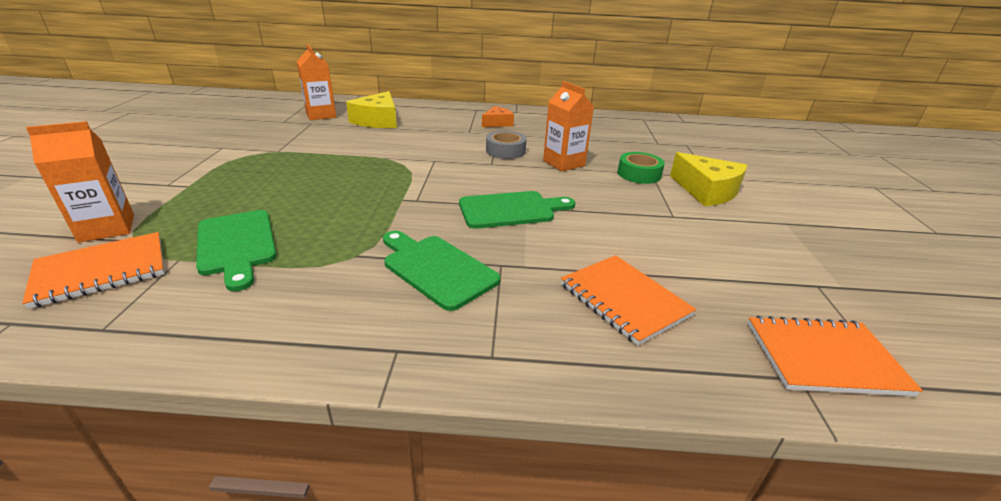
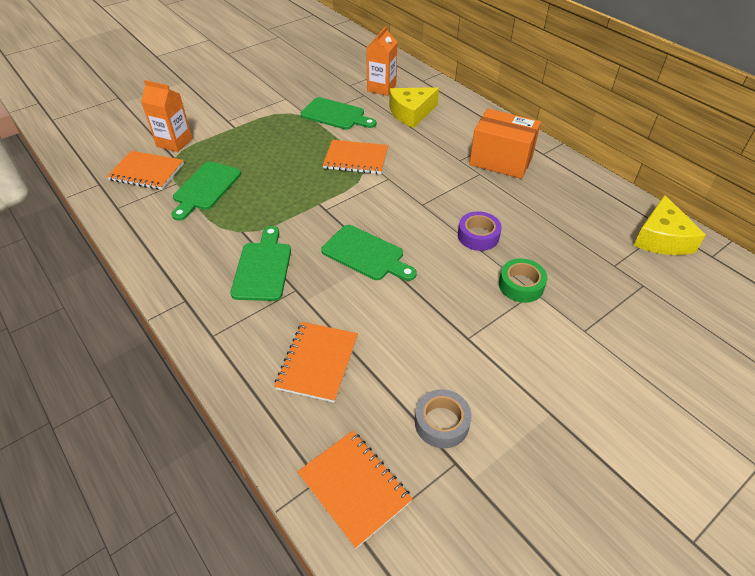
camera: 50 degrees right, 15 degrees up
(305, 142) = (335, 115): none -> green cutting board
(381, 160) = (356, 159): none -> orange notebook
(497, 123) = (501, 161): orange cheese -> orange box
(505, 151) = (454, 197): grey tape -> grey tape (441, 423)
(563, 163) = (478, 236): orange carton -> purple tape
(706, 191) = (547, 339): yellow cheese -> yellow cheese (661, 238)

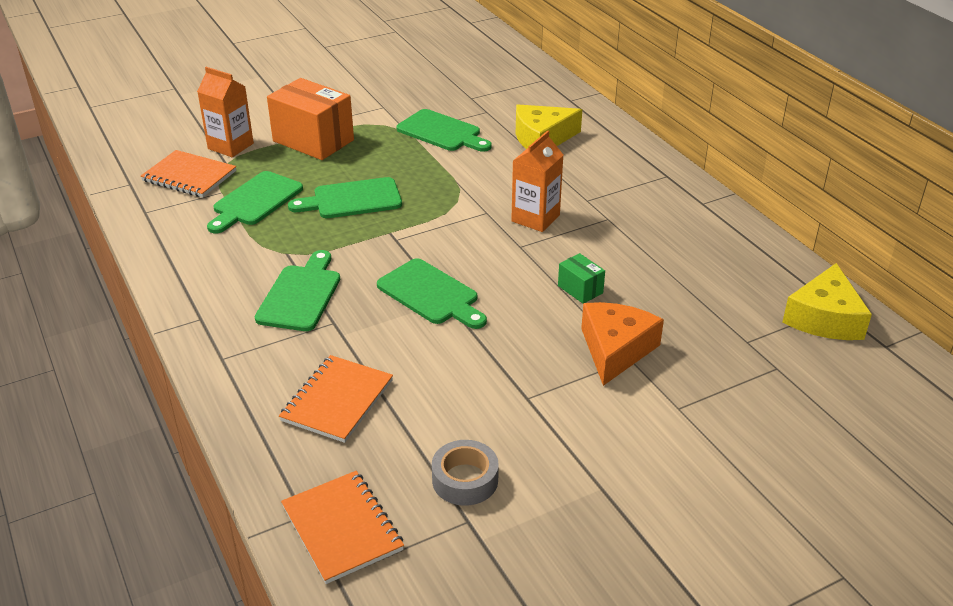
camera: 10 degrees right, 10 degrees down
(282, 178) = (352, 199): none -> green cutting board
(356, 159) = (452, 186): orange notebook -> none
(381, 88) = (512, 105): orange carton -> orange carton (535, 218)
(478, 236) = (580, 289): purple tape -> green box
(501, 161) = (642, 206): orange box -> orange box (313, 140)
(521, 285) = (615, 350): green tape -> orange cheese

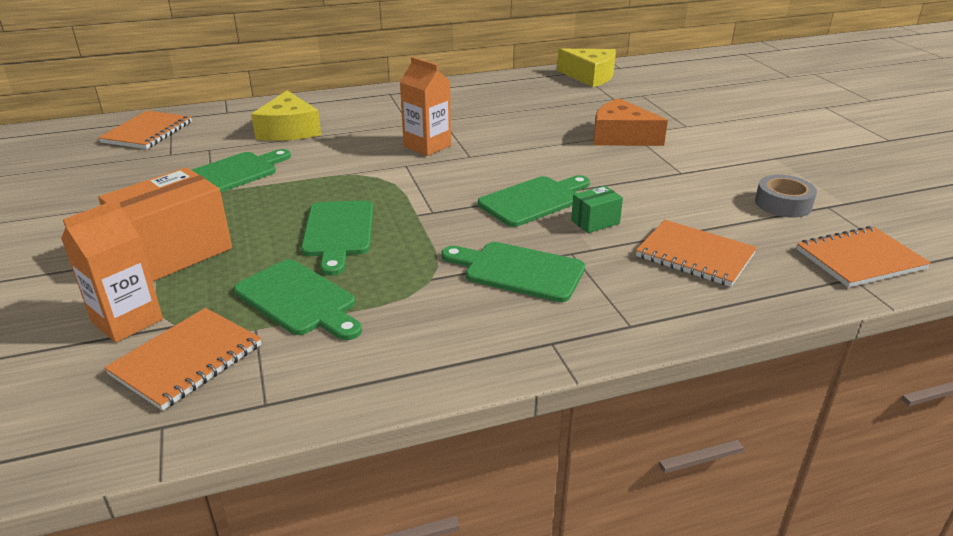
camera: 80 degrees left, 5 degrees down
(510, 77) = (147, 132): none -> orange notebook
(580, 289) = (541, 140): green box -> green box (595, 222)

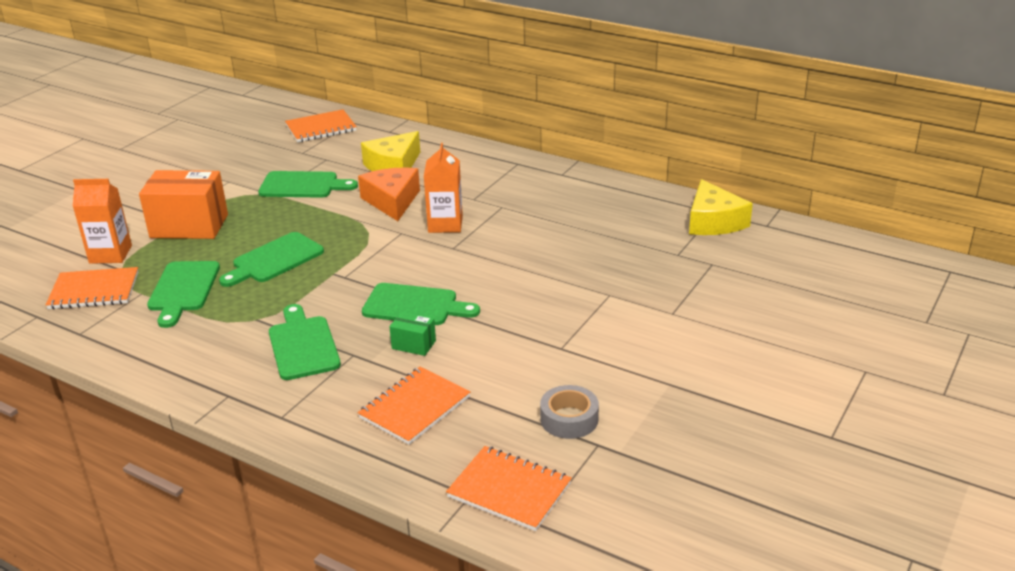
camera: 50 degrees right, 0 degrees up
(621, 137) = (593, 292): orange cheese -> orange cheese (392, 201)
(695, 255) = (415, 407): orange notebook -> orange notebook turned 45 degrees clockwise

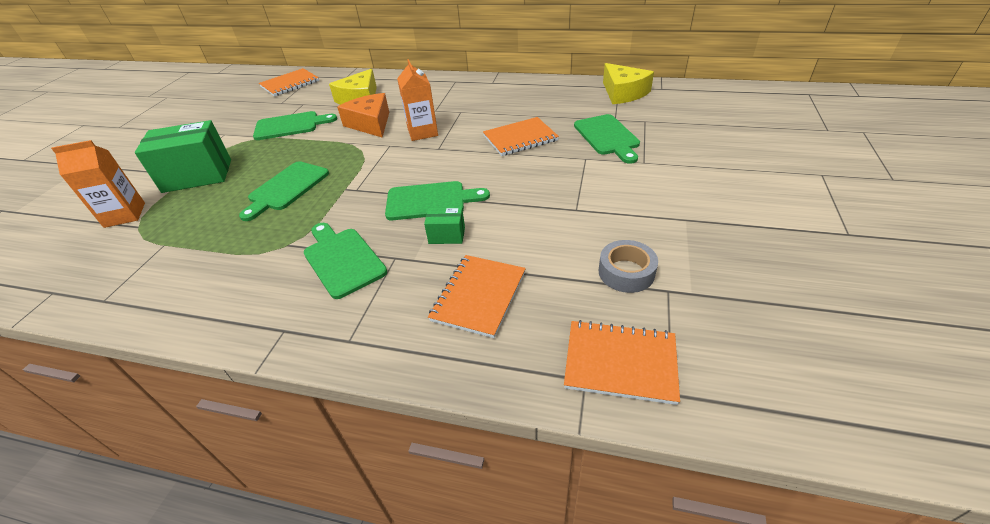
camera: 15 degrees left, 10 degrees up
(94, 291) = (113, 253): orange notebook -> orange notebook (520, 138)
(183, 290) = (206, 232): green cutting board -> green cutting board (607, 137)
(189, 226) = (197, 175): orange box -> green box

